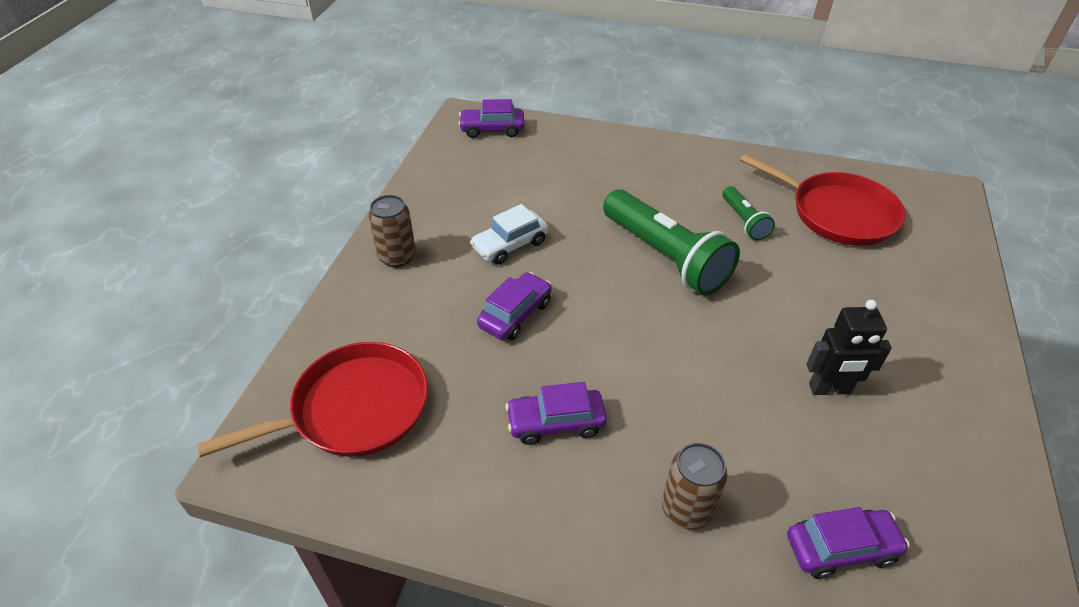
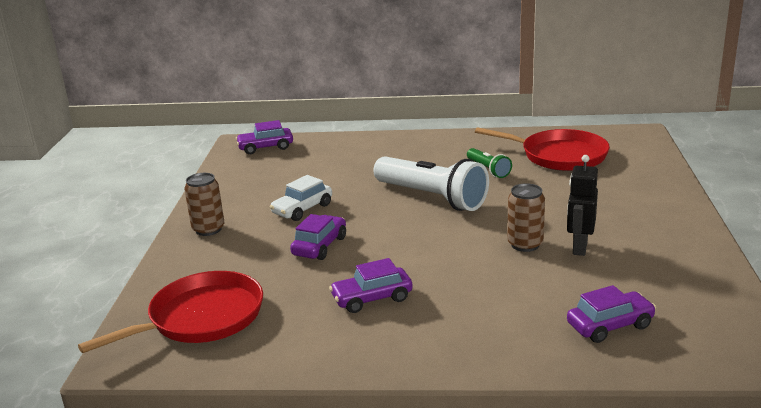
camera: 10 degrees left, 20 degrees down
(665, 257) = (432, 197): green flashlight -> white flashlight
(686, 509) = (489, 326): brown can -> brown can (525, 244)
(829, 389) = (579, 248): black robot -> black robot turned 120 degrees clockwise

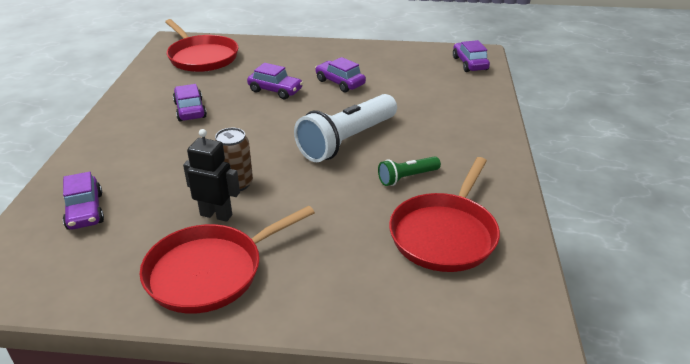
camera: 90 degrees right, 10 degrees up
(208, 229) = (317, 51): brown can -> none
(302, 209) = (340, 83): white car -> purple car
(656, 239) = (210, 271): none -> red pan

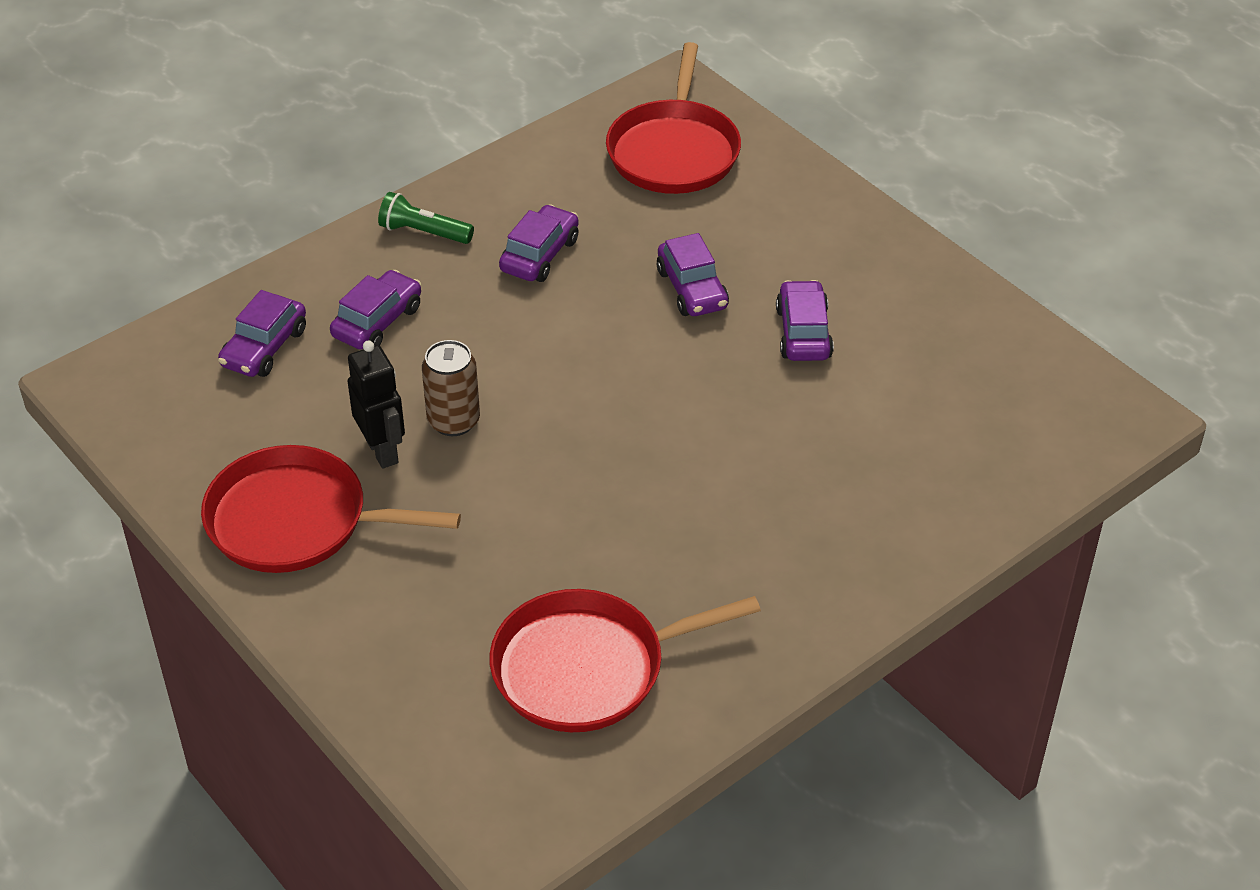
camera: 45 degrees right, 10 degrees up
(347, 141) = (667, 447): white flashlight -> none
(407, 177) = (659, 560): green flashlight -> green flashlight (424, 232)
(469, 63) = (1071, 426): purple car -> purple car (377, 322)

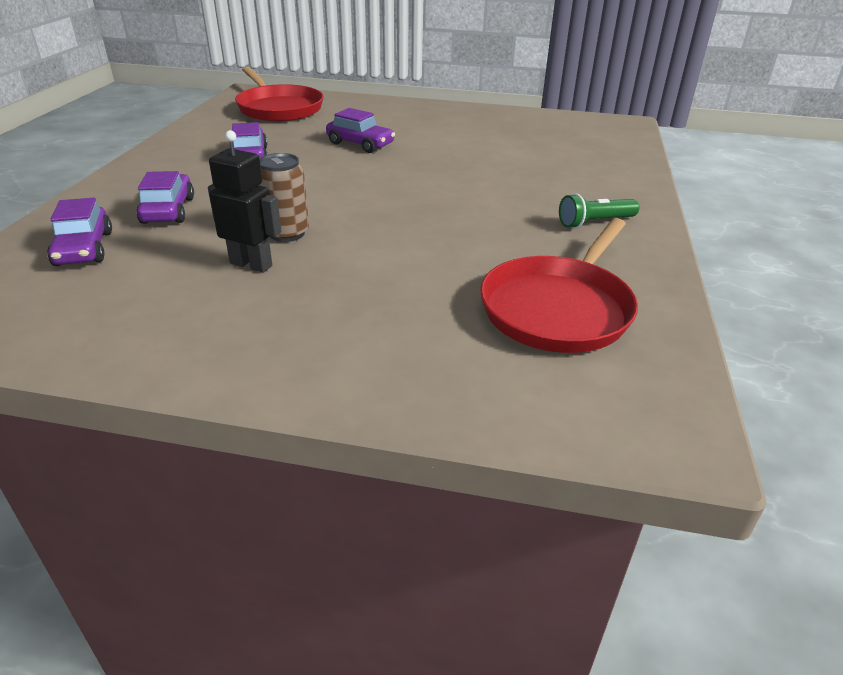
camera: 40 degrees left, 10 degrees down
(296, 521) = (225, 327): red pan -> none
(424, 232) = (156, 168): green flashlight -> green flashlight (595, 222)
(803, 333) = (443, 141): purple car -> none

